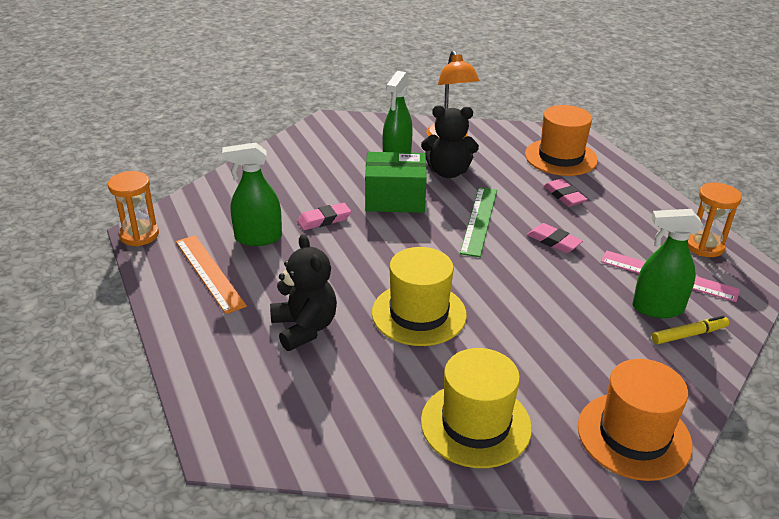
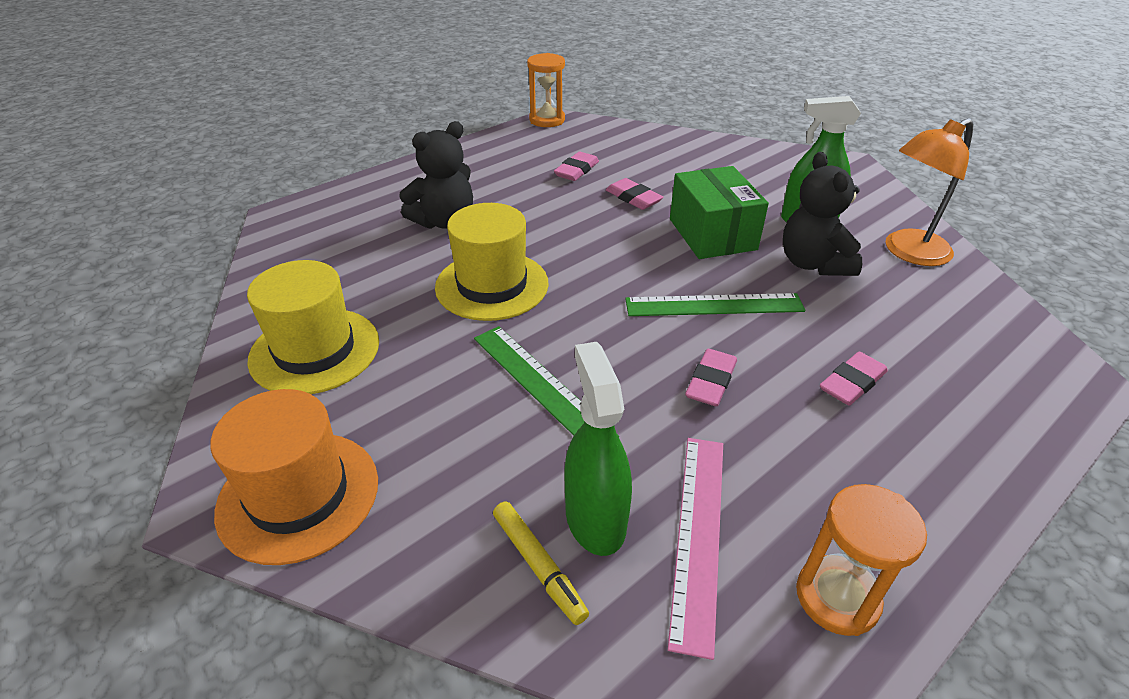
camera: 75 degrees right, 5 degrees up
(209, 272) = (509, 160): orange ruler -> none
(258, 238) = (576, 170): green spray bottle -> pink eraser
(543, 309) = (540, 384): none -> green ruler
(561, 157) = (976, 369): orange hat -> none

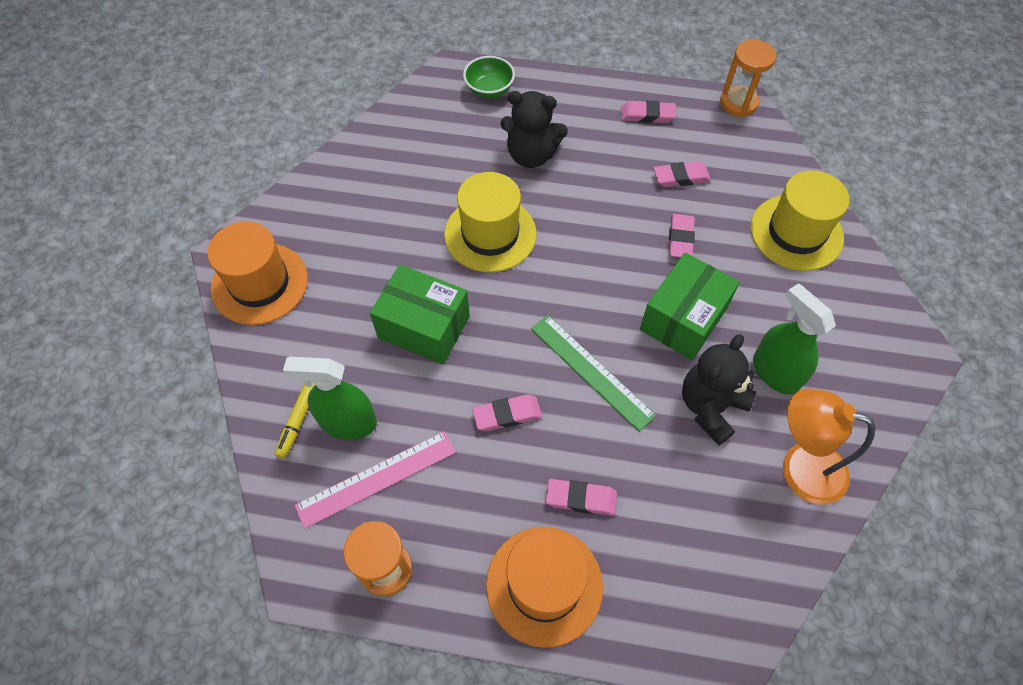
camera: 50 degrees right, 20 degrees up
(315, 350) = (354, 200): yellow hat -> yellow hat (796, 232)
(340, 207) = (489, 89): none -> green bowl
(497, 155) = (647, 115): none -> pink eraser
(540, 384) = (424, 327): green ruler -> green box
(595, 519) = (348, 422): green spray bottle -> green spray bottle turned 120 degrees counterclockwise
(940, 462) = (544, 585): none -> orange hat

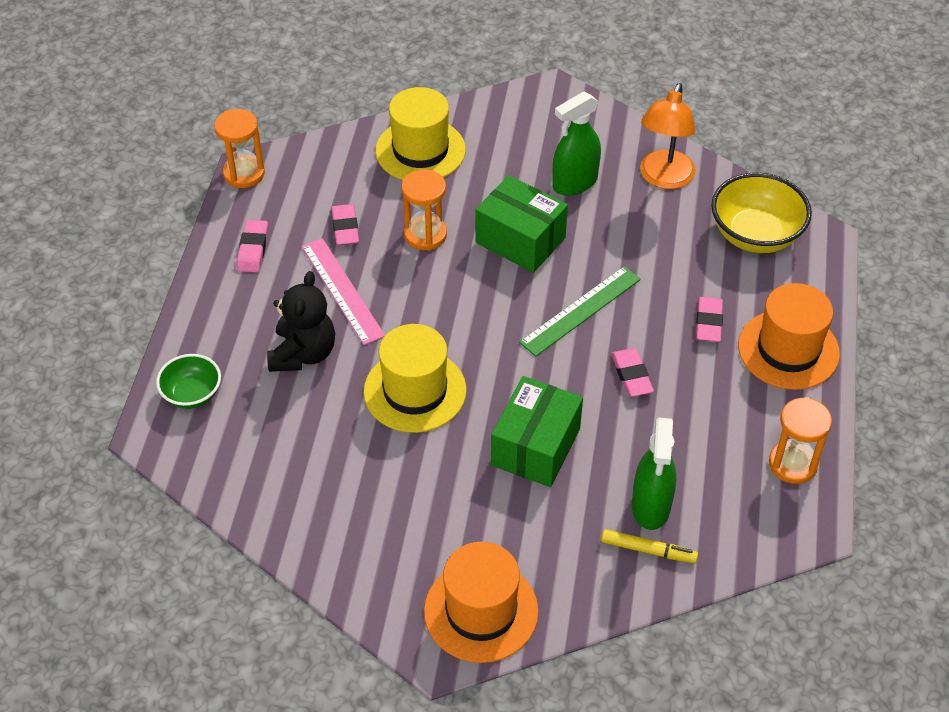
camera: 90 degrees left, 10 degrees down
(376, 479) = (707, 477): pink ruler -> pink ruler (342, 290)
(680, 238) = (425, 235): pink eraser -> orange hourglass
(710, 407) = (612, 229): black teddy bear -> none
(722, 567) = (755, 235): none -> yellow bowl

